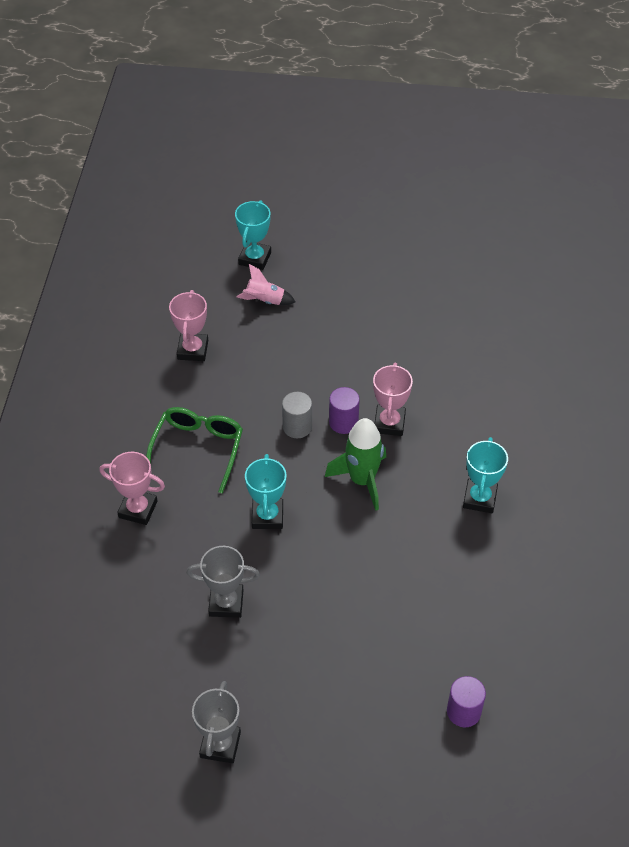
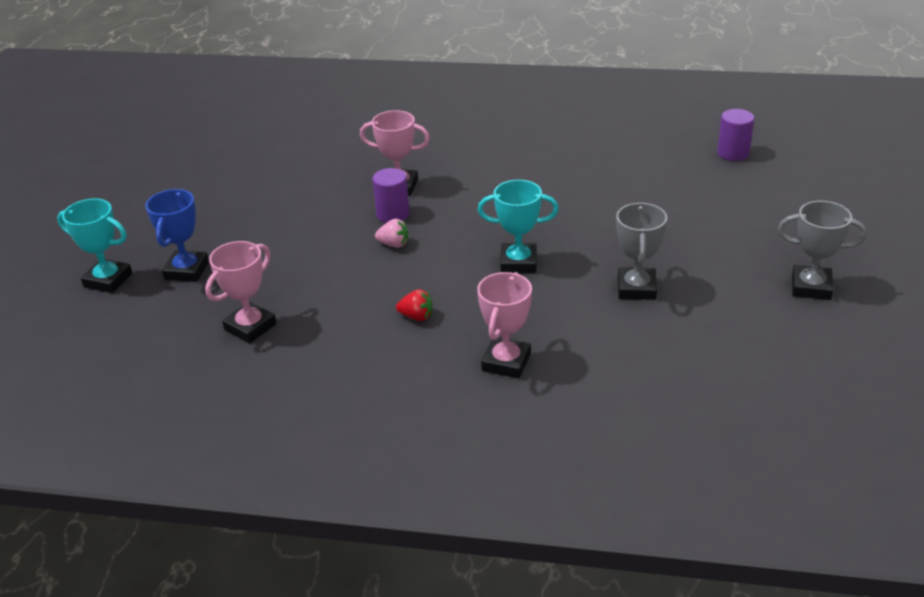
camera: 85 degrees left, 15 degrees down
(192, 350) = (250, 327): pink trophy -> pink trophy turned 60 degrees counterclockwise
(198, 449) = (416, 317): green glasses -> red strawberry
(265, 301) = (187, 270): pink rocket -> blue trophy
(297, 427) = (394, 244): grey cylinder -> pink strawberry
(362, 480) = (473, 203): green rocket -> none
(479, 498) = (500, 140): turquoise trophy -> none

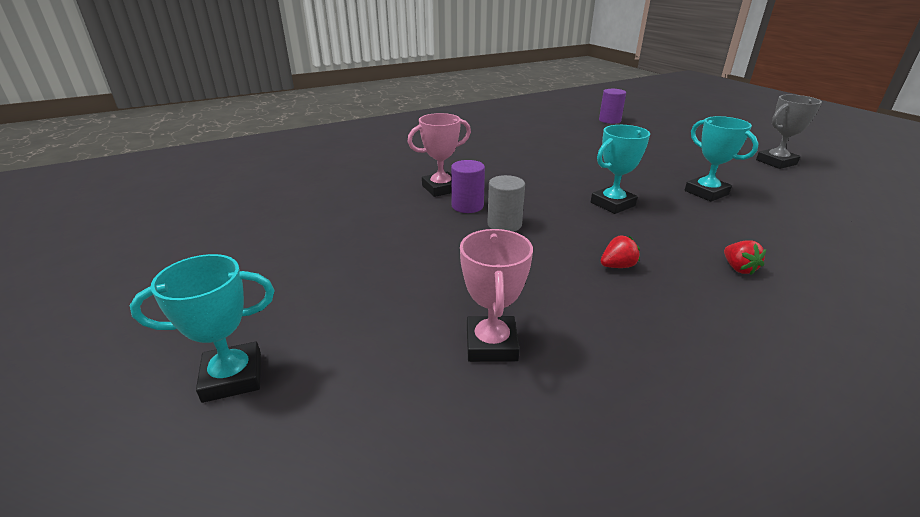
camera: 40 degrees left, 5 degrees down
(187, 270) = (332, 321): blue trophy -> none
(394, 244) = (504, 224): pink strawberry -> grey cylinder
(506, 362) = (738, 268): pink trophy -> red strawberry
(636, 288) = (706, 192): grey trophy -> turquoise trophy

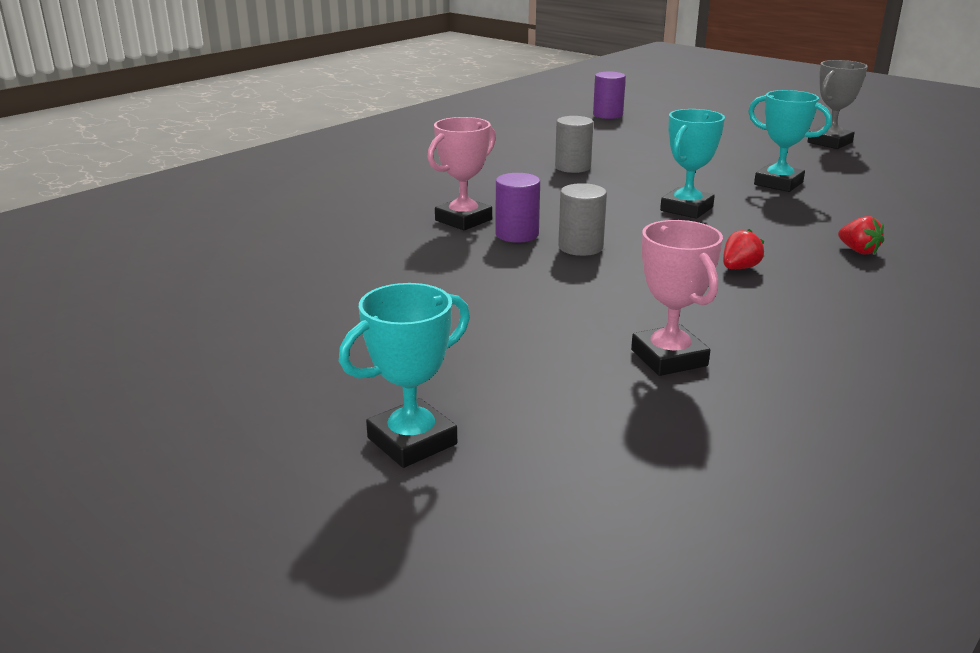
camera: 20 degrees left, 5 degrees down
(552, 157) = (572, 167): none -> grey cylinder

